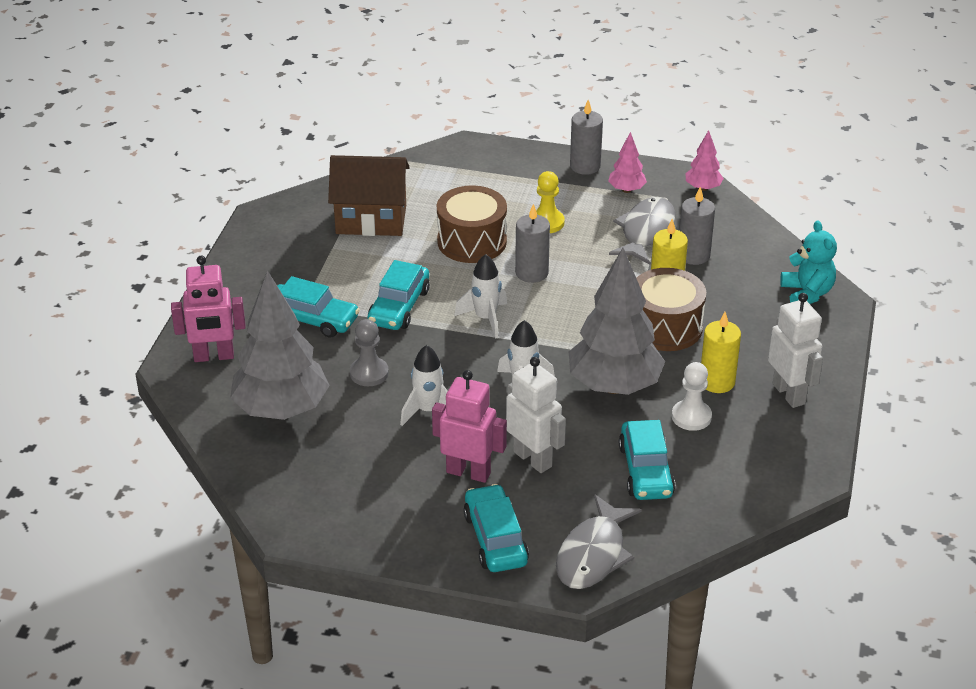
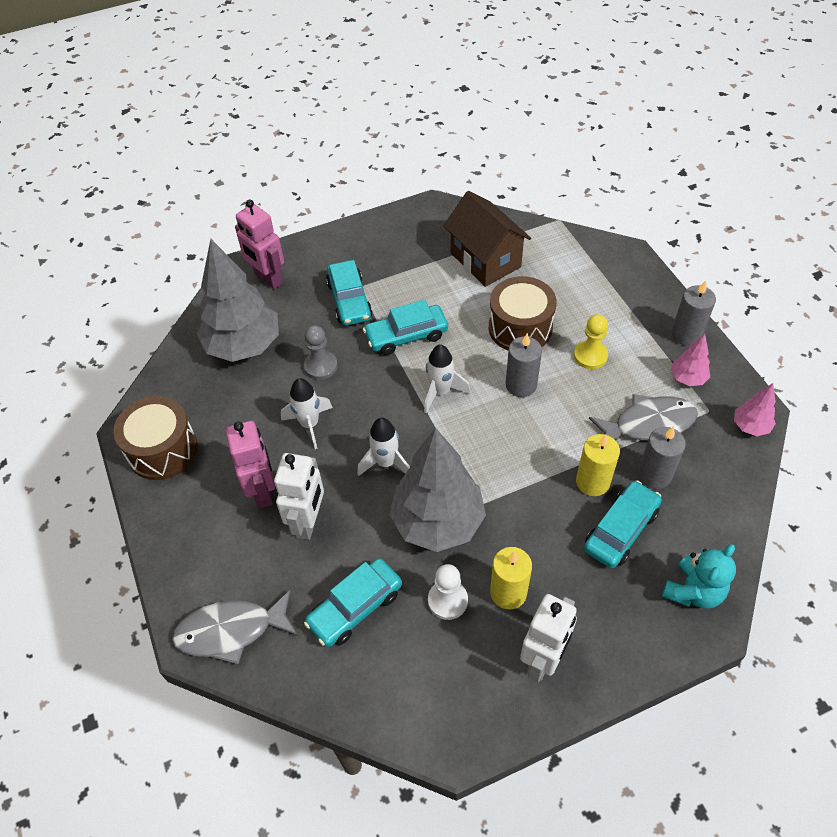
camera: 55 degrees right, 15 degrees up
(495, 538) = (203, 554): turquoise car -> turquoise car (621, 530)
(665, 327) = (542, 512): brown drum -> brown drum (162, 450)

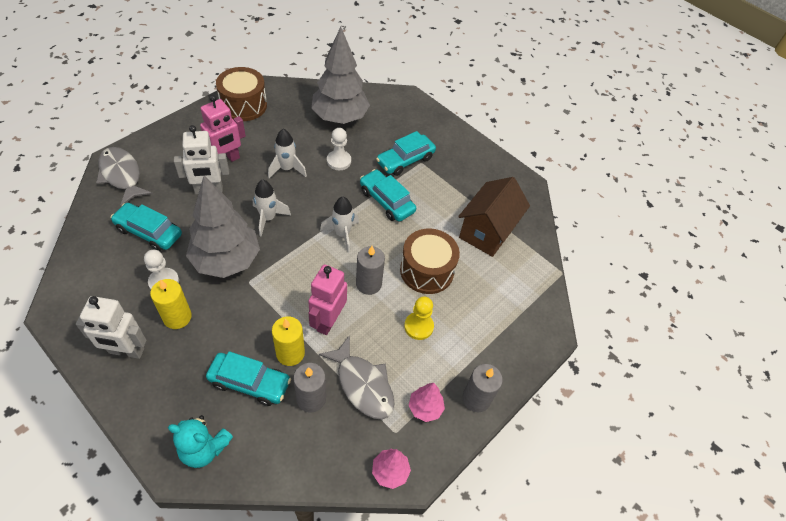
camera: 60 degrees right, 0 degrees up
(268, 279) = (404, 112): pink robot -> pink robot (328, 321)
(321, 366) = (339, 161): grey pawn -> white pawn

